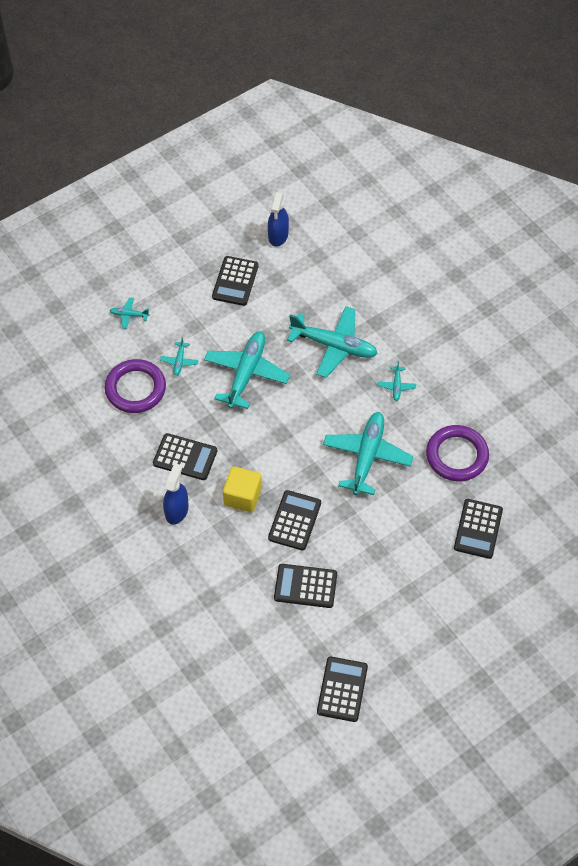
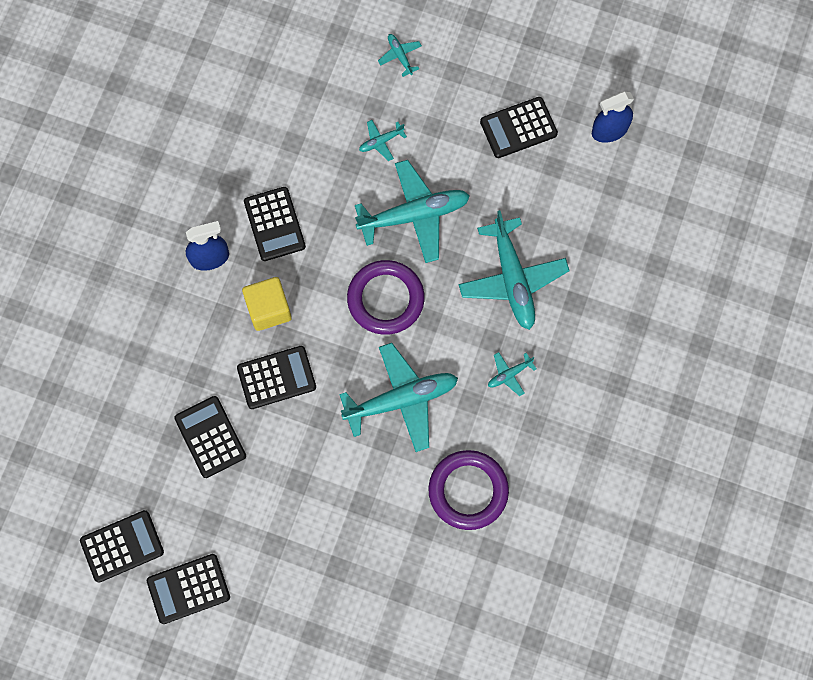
camera: 55 degrees right, 15 degrees up
(135, 389) = (319, 123): purple ring -> purple ring (385, 299)
(478, 529) = (394, 568): black calculator -> black calculator (188, 589)

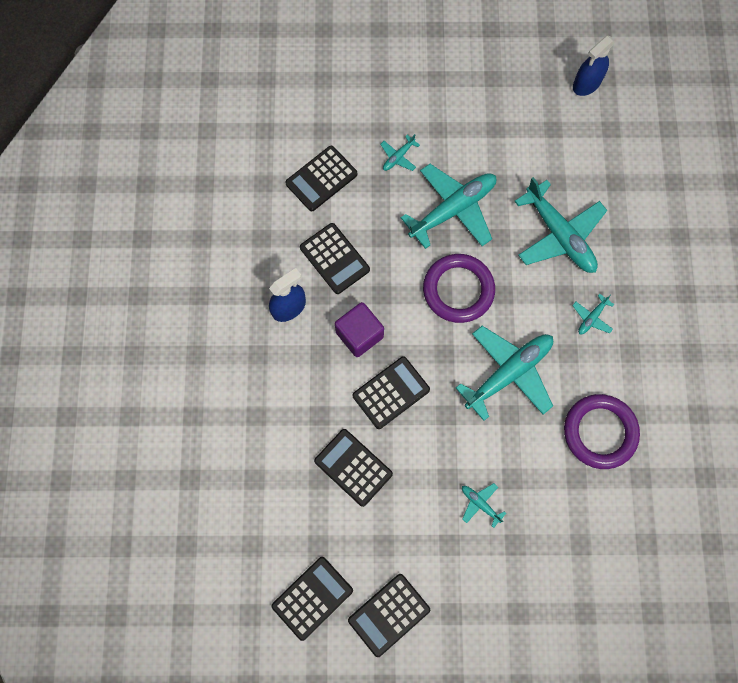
camera: 20 degrees left, 0 degrees up
(268, 309) = (359, 335): yellow cube -> purple cube
(400, 56) = (385, 80): turquoise plane -> turquoise plane (480, 504)
(518, 128) = (510, 107): black calculator -> black calculator (321, 179)

